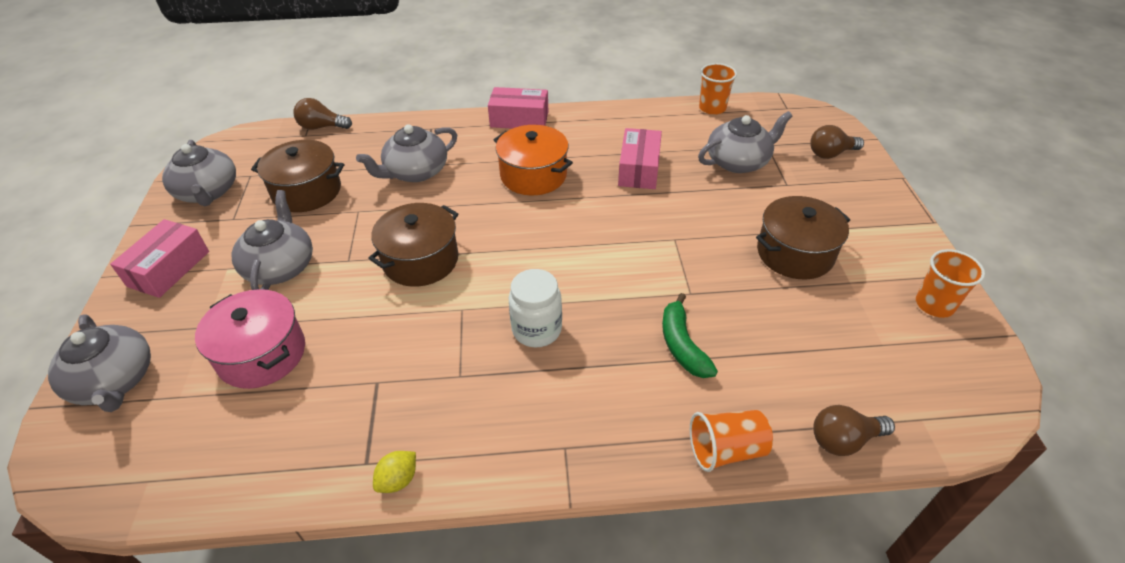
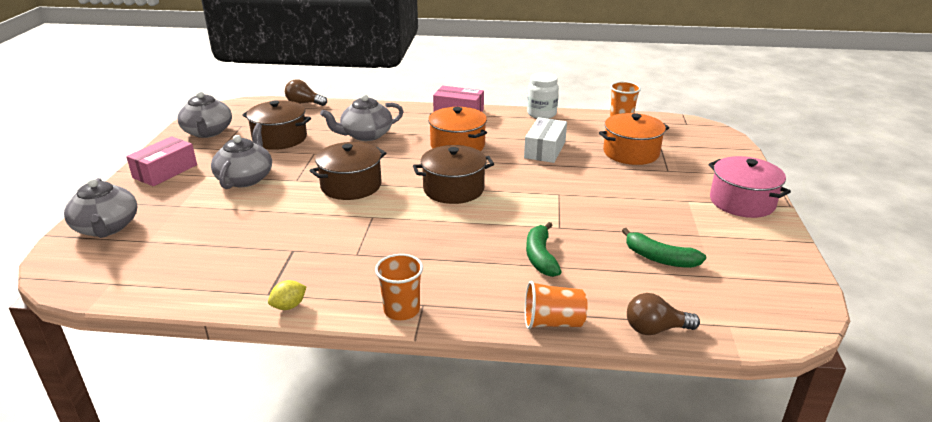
camera: 10 degrees right, 15 degrees down
(262, 354) = (215, 225): pink pot -> pink pot (742, 202)
(537, 330) = (426, 235): white jar -> white jar (541, 114)
(639, 169) = (545, 150): pink box -> white box
(738, 161) = (631, 153): grey teapot -> orange pot
(795, 253) = (658, 213): brown pot -> brown pot (453, 189)
(817, 326) = (659, 258): none -> green banana
(830, 154) = (714, 155): brown light bulb -> none
(934, 305) = (769, 257): orange cup -> orange cup (401, 310)

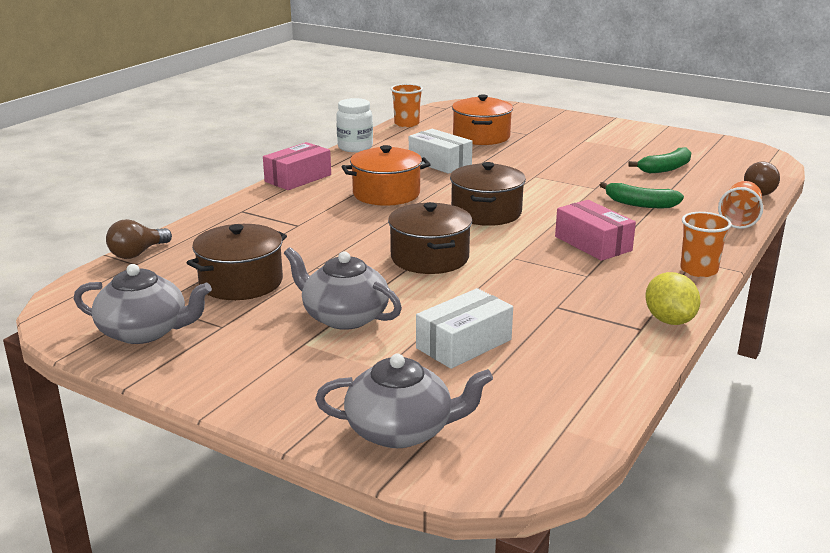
camera: 65 degrees left, 5 degrees down
(165, 171) = (253, 374): pink box -> pink box (593, 243)
(220, 225) = (464, 344): none -> white box
(289, 306) = (669, 320): yellow lemon -> yellow lemon, size x1.55
(366, 135) = (299, 231): grey teapot -> none
(742, 202) = (599, 127): pink pot -> none

